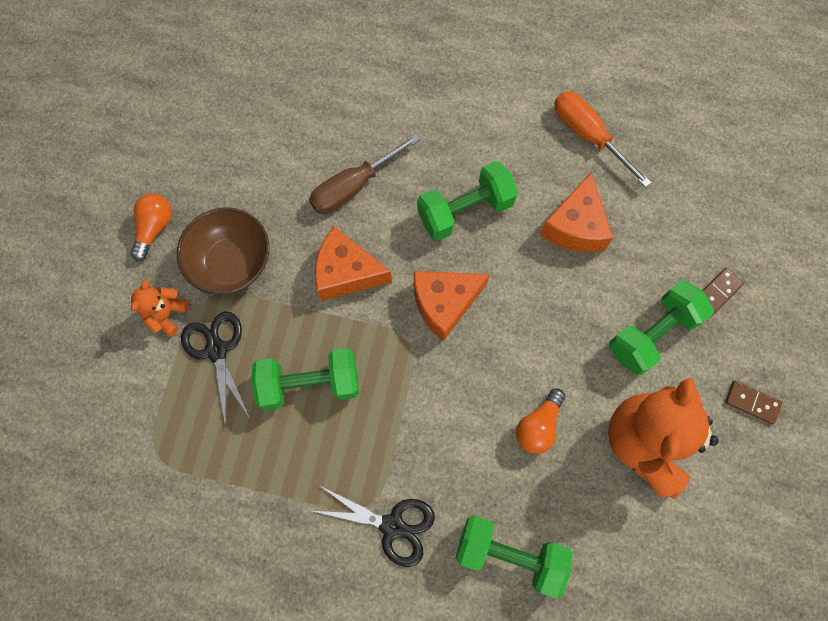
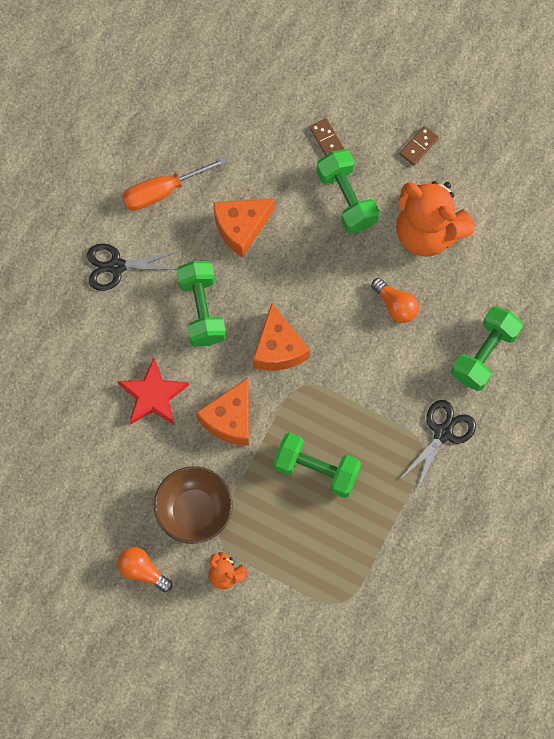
camera: 75 degrees left, 0 degrees up
(216, 350) = (268, 538): black scissors -> black scissors (116, 266)
(309, 383) = (316, 470): green dumbbell -> green dumbbell turned 75 degrees counterclockwise
(353, 187) = (153, 395): brown screwdriver -> red star
(575, 226) = (241, 227): orange cheese -> orange cheese turned 120 degrees clockwise

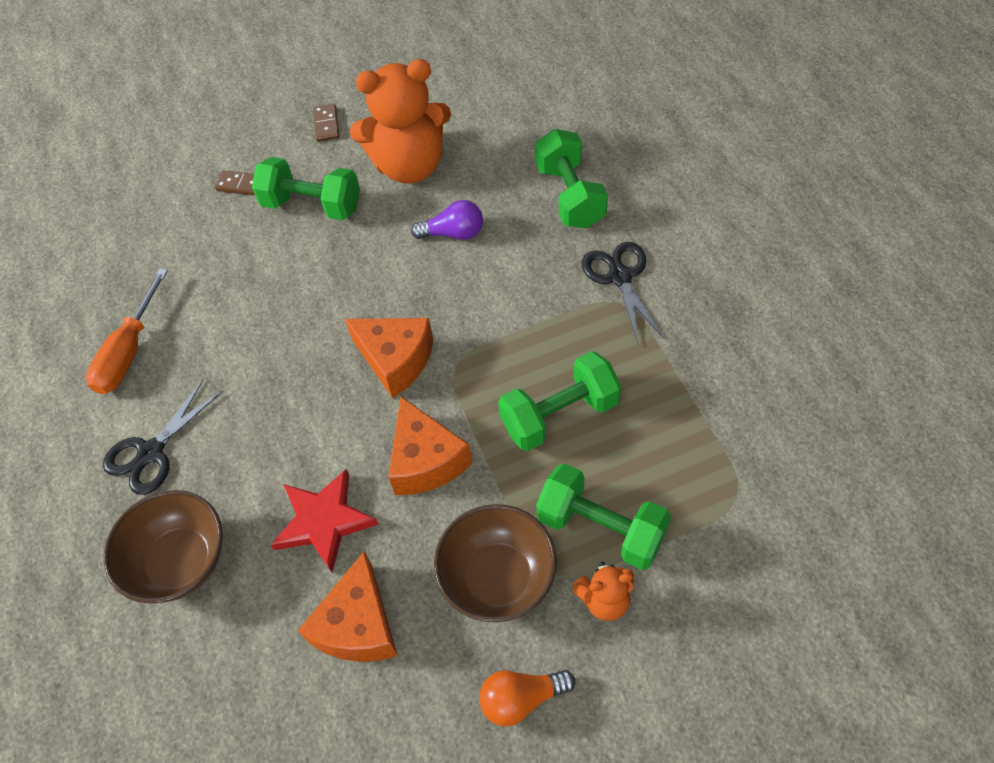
camera: 45 degrees left, 15 degrees down
(74, 342) = (180, 561): none -> brown bowl
(202, 310) = (284, 402): green dumbbell -> green dumbbell (601, 528)
(241, 227) = (242, 308): orange cheese -> orange cheese (358, 625)
(395, 305) = (453, 233): orange light bulb -> purple light bulb

